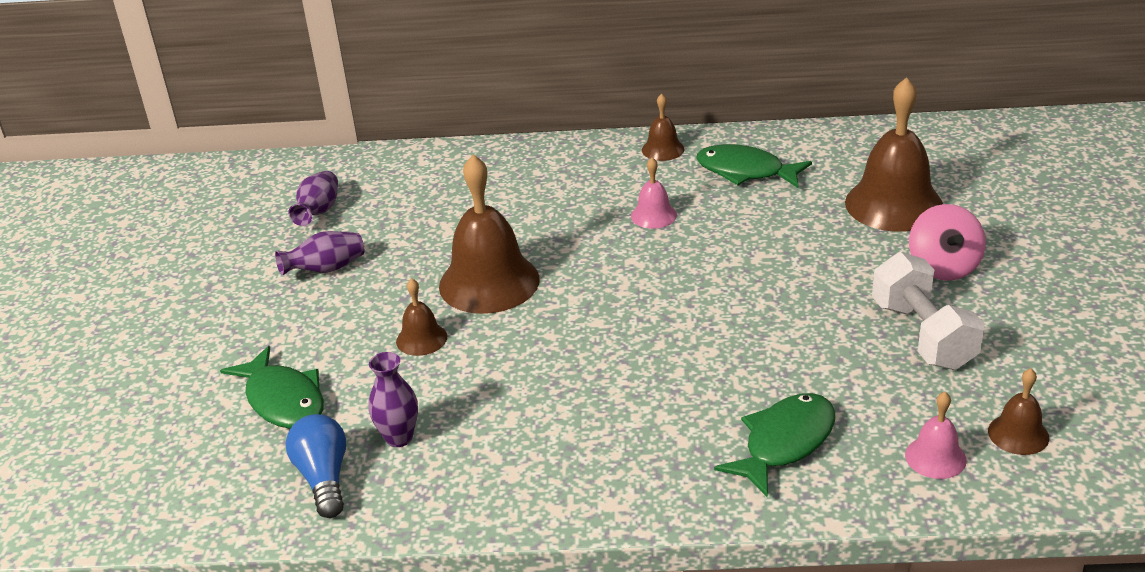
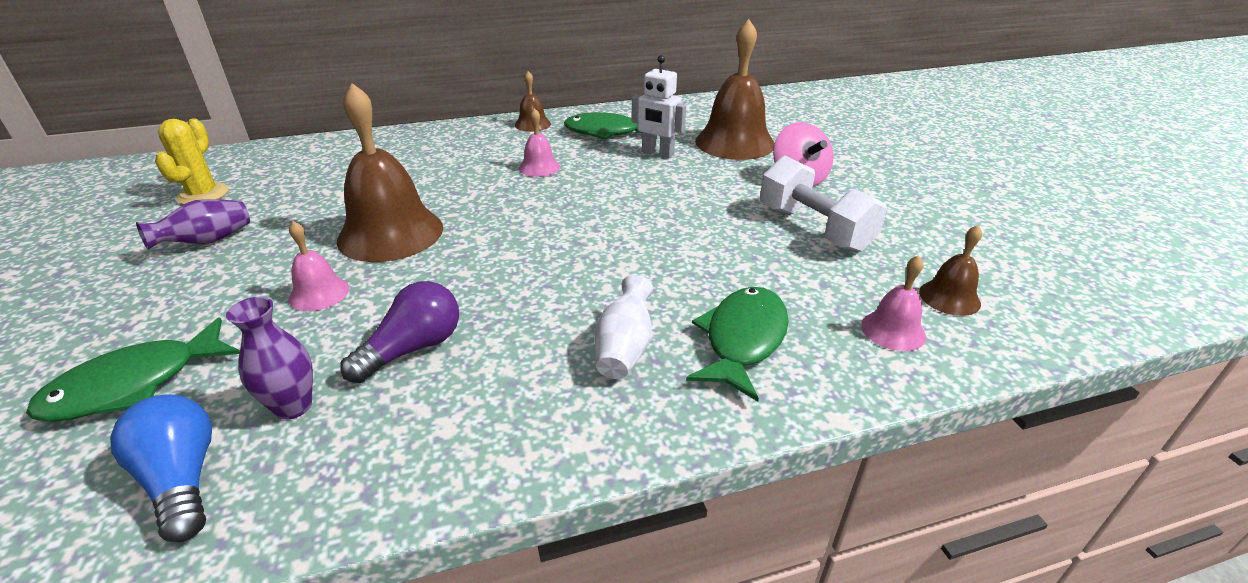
camera: 20 degrees left, 0 degrees up
(283, 400) = (135, 385): green fish -> green fish turned 105 degrees clockwise
(318, 212) = (203, 194): purple vase -> yellow cactus
(421, 339) = (319, 293): brown bell -> pink bell
(495, 404) = (413, 348): none -> purple light bulb
(674, 433) = (624, 348): none -> white vase
(793, 210) = (657, 153): none -> white robot

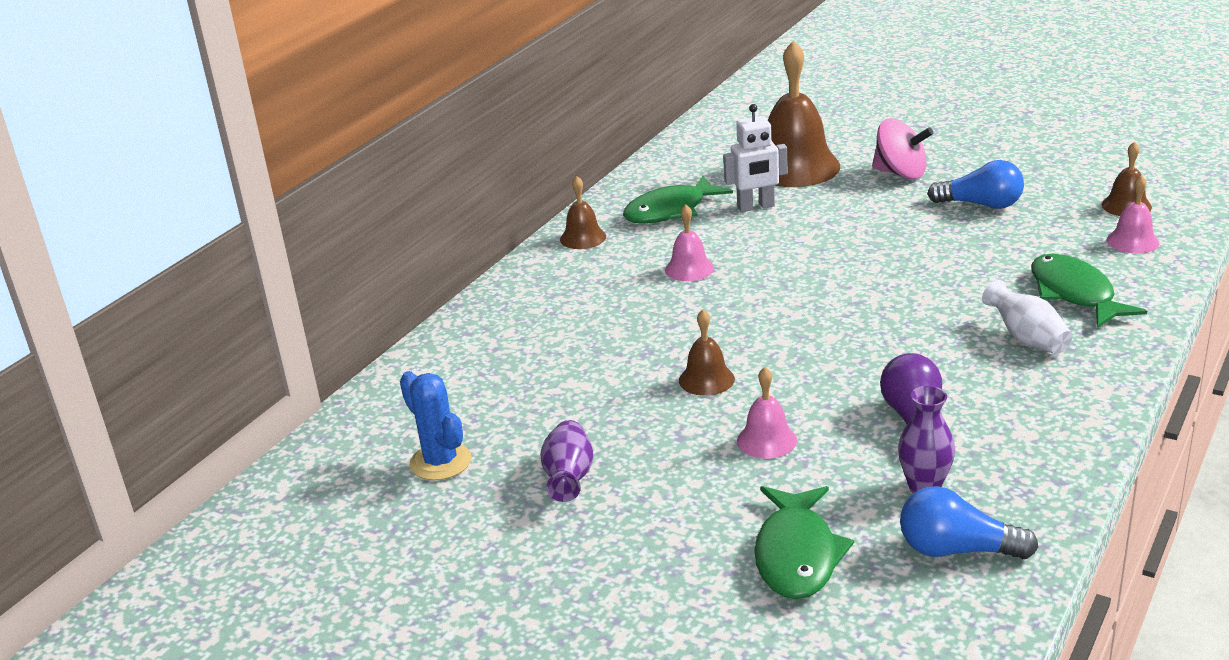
camera: 40 degrees left, 5 degrees down
(203, 194) = (440, 462): yellow cactus -> blue cactus
(390, 233) = (706, 379): brown bell -> brown bell, size x0.48
(814, 228) = (981, 205): white dumbbell -> blue light bulb

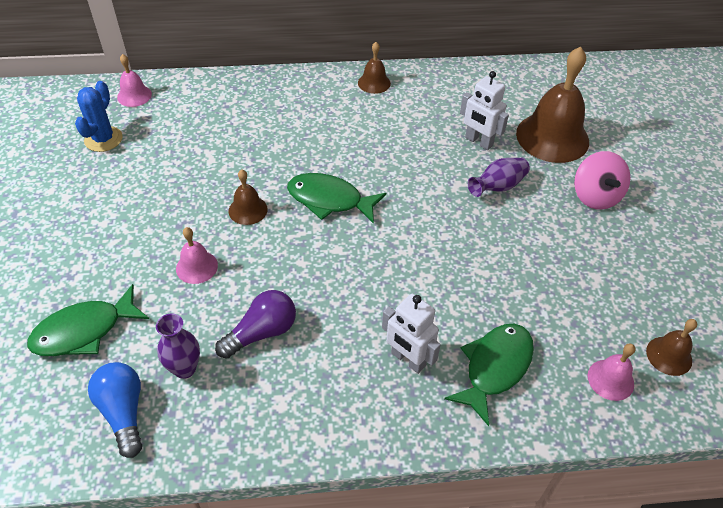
camera: 50 degrees right, 20 degrees up
(569, 478) = (113, 196): purple vase -> purple vase (498, 187)
(670, 211) = (439, 105): green fish -> green fish (329, 200)
(689, 269) = (372, 145): pink bell -> pink bell (134, 95)
(981, 205) = (588, 261): blue light bulb -> none
(1026, 338) = (408, 359): white vase -> white robot

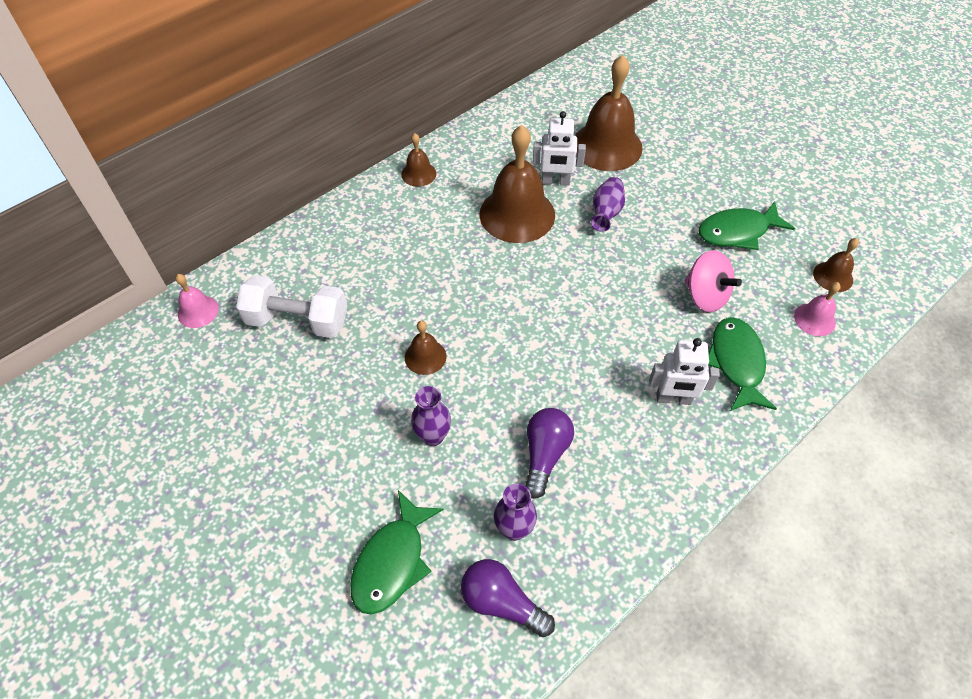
camera: 35 degrees left, 5 degrees up
(103, 139) = (213, 373): blue cactus -> none
(123, 412) = (501, 602): blue light bulb -> purple light bulb
(188, 136) = (298, 321): none -> white dumbbell
(196, 267) = (433, 436): pink bell -> purple vase
(329, 200) = (486, 304): green fish -> green fish (737, 232)
(421, 149) = (517, 214): none -> brown bell
(595, 196) = (681, 179): pink spinning top -> pink spinning top (705, 296)

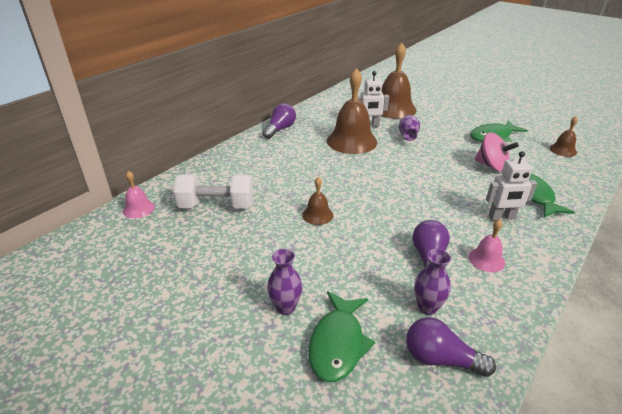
camera: 10 degrees left, 20 degrees down
(418, 174) = (280, 129): brown bell -> purple light bulb
(433, 436) = (340, 258): purple vase -> purple vase (285, 307)
(814, 319) = (566, 170): pink bell -> pink bell (486, 259)

